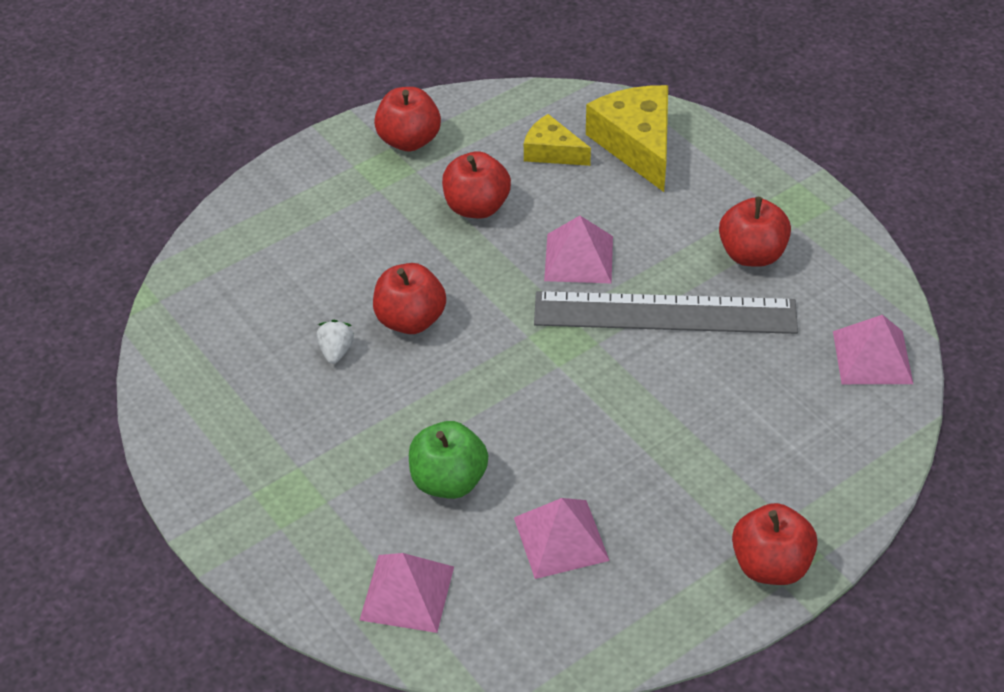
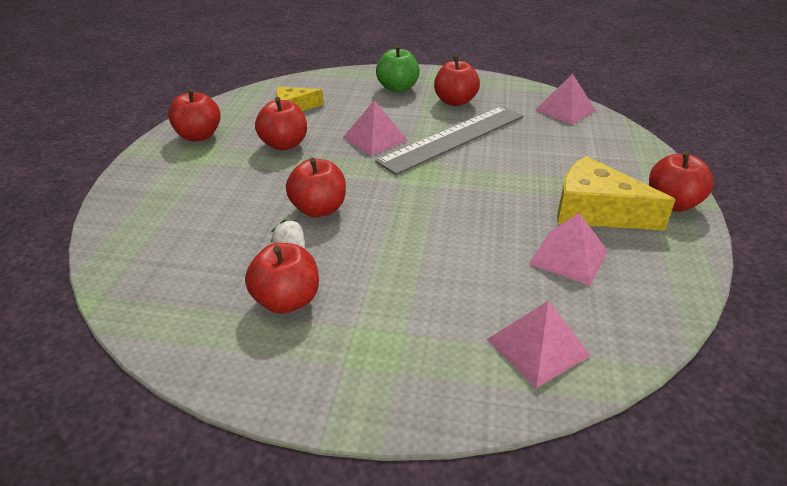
camera: 45 degrees left, 10 degrees down
(276, 403) = (286, 301): none -> red apple
(448, 481) = (464, 270): green apple -> green apple (397, 88)
(637, 144) = (335, 88): yellow cheese -> yellow cheese (596, 211)

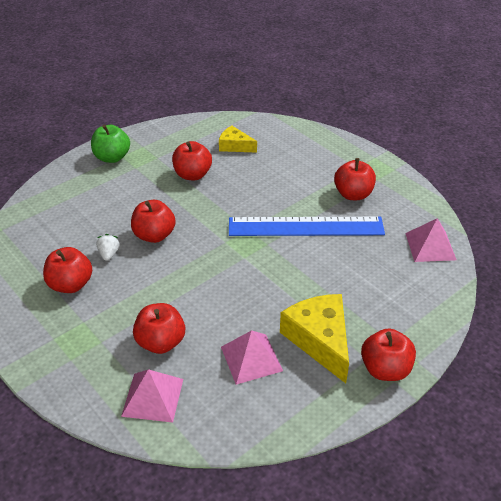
camera: 40 degrees right, 5 degrees up
(198, 136) = (153, 143): red apple -> red apple (161, 342)
(375, 139) = (253, 199): pink pyramid -> none
(397, 88) = (327, 161): green apple -> green apple (112, 157)
(453, 138) = (306, 227): grey ruler -> blue ruler

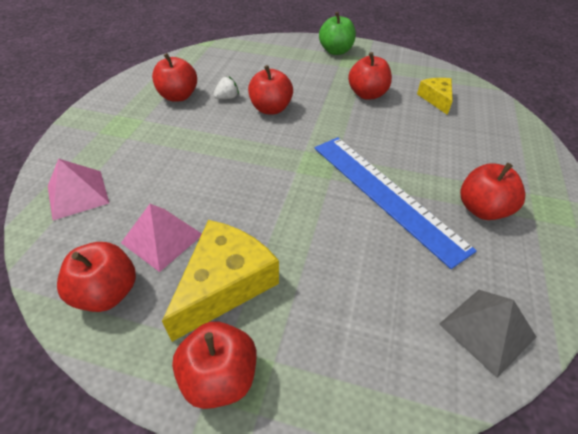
camera: 55 degrees right, 5 degrees up
(161, 342) = (146, 169): red apple -> red apple (107, 292)
(430, 246) = (487, 330): pink pyramid -> grey pyramid

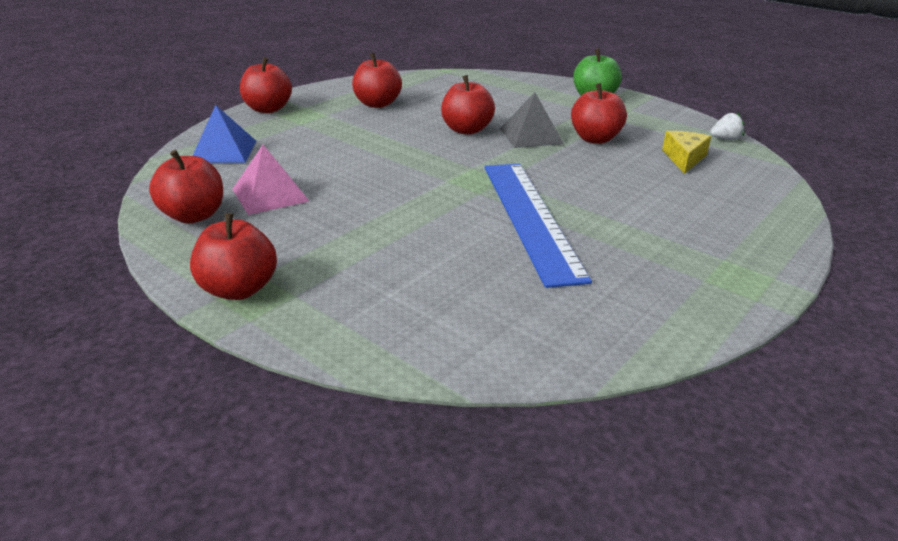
camera: 25 degrees right, 15 degrees down
(78, 194) = (224, 151): pink pyramid -> blue pyramid
(225, 284) = (298, 236): yellow cheese -> none
(227, 98) = (427, 113): white strawberry -> white strawberry (725, 139)
(482, 209) = (639, 255): red apple -> red apple (268, 109)
(487, 330) = (537, 339): grey pyramid -> grey pyramid (531, 136)

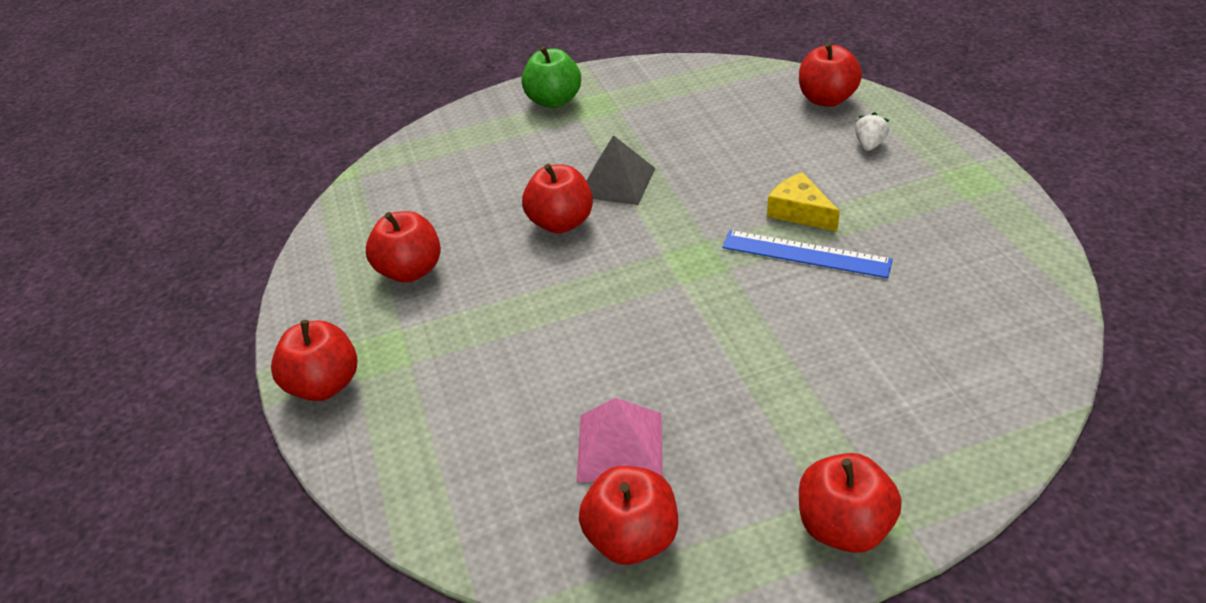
camera: 55 degrees left, 10 degrees up
(224, 151) = (443, 466): blue pyramid -> none
(529, 218) = (805, 254): blue ruler -> blue ruler, size x0.62
(595, 139) = (659, 143): red apple -> red apple (826, 99)
(684, 158) = (744, 110): yellow cheese -> yellow cheese (799, 212)
(725, 139) = (722, 69): white strawberry -> white strawberry (869, 145)

